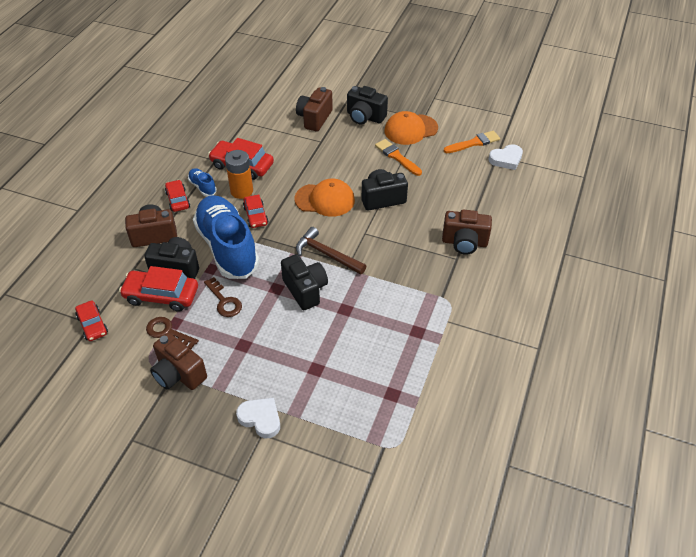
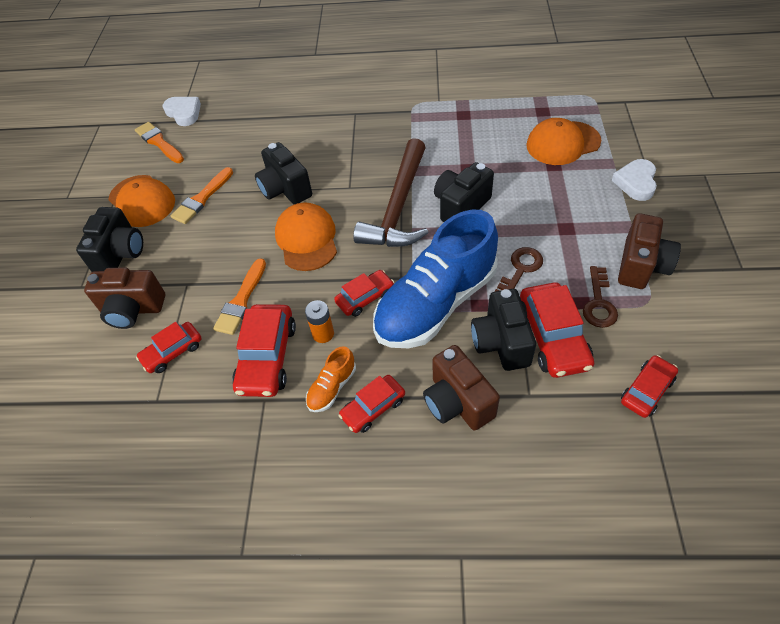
camera: 105 degrees left, 5 degrees up
(202, 187) = (332, 387): blue shoe -> orange shoe
(241, 191) = (323, 334): orange battery -> orange battery, size x0.63
(272, 131) = (172, 352): none -> red car
(291, 162) = (241, 300): none -> orange brush
(327, 254) = (398, 207): brown hammer -> brown hammer, size x1.50
(339, 389) = (562, 143): none -> orange cap
(464, 242) = (329, 113): brown camera -> none

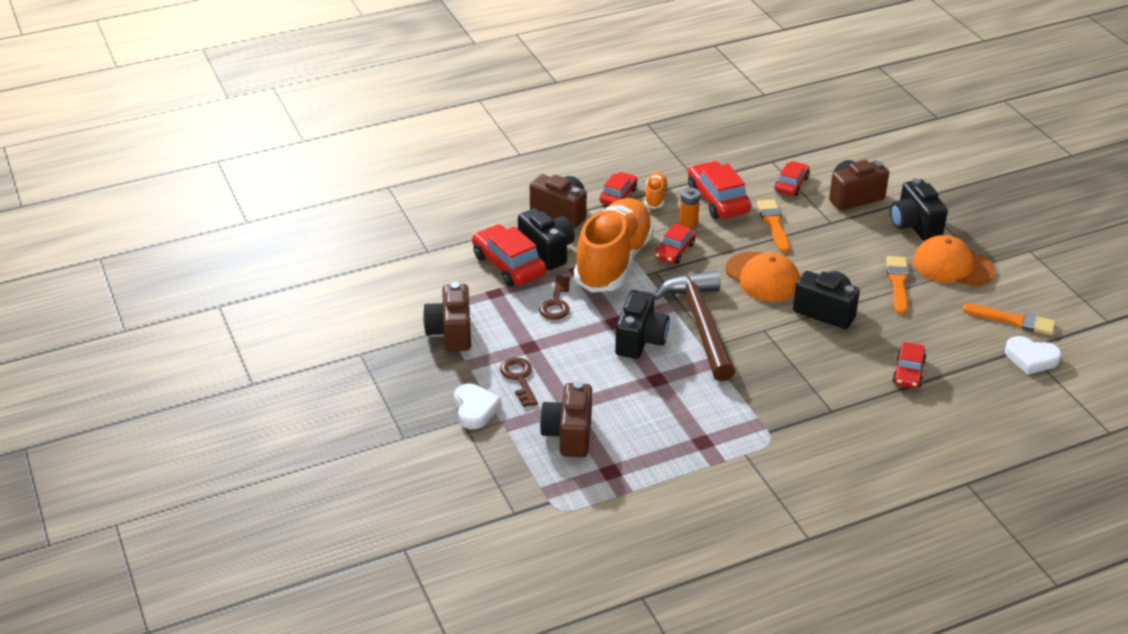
camera: 150 degrees right, 15 degrees down
(436, 304) = (613, 262): blue shoe -> orange shoe
(562, 143) = (569, 435): orange cap -> brown camera
(599, 303) = (480, 296): brown key -> brown key (519, 378)
(646, 390) = (428, 252): red car -> red car (908, 372)

